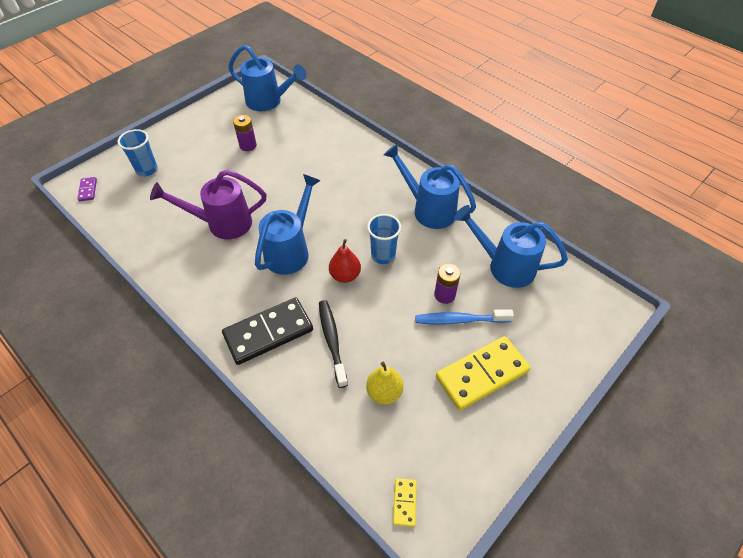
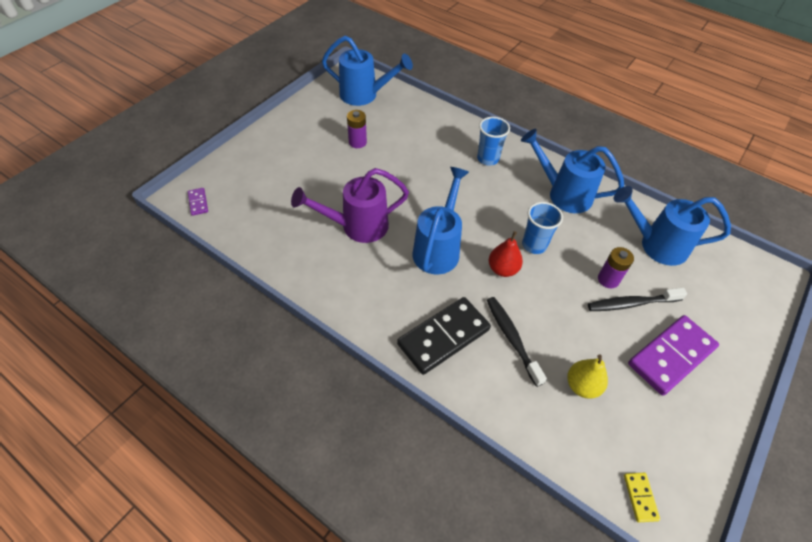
camera: 10 degrees left, 0 degrees up
(147, 170) = (257, 176): blue cup -> blue cup (488, 159)
(459, 320) = (631, 303): blue toothbrush -> black toothbrush
(482, 374) = (671, 356): yellow domino -> purple domino

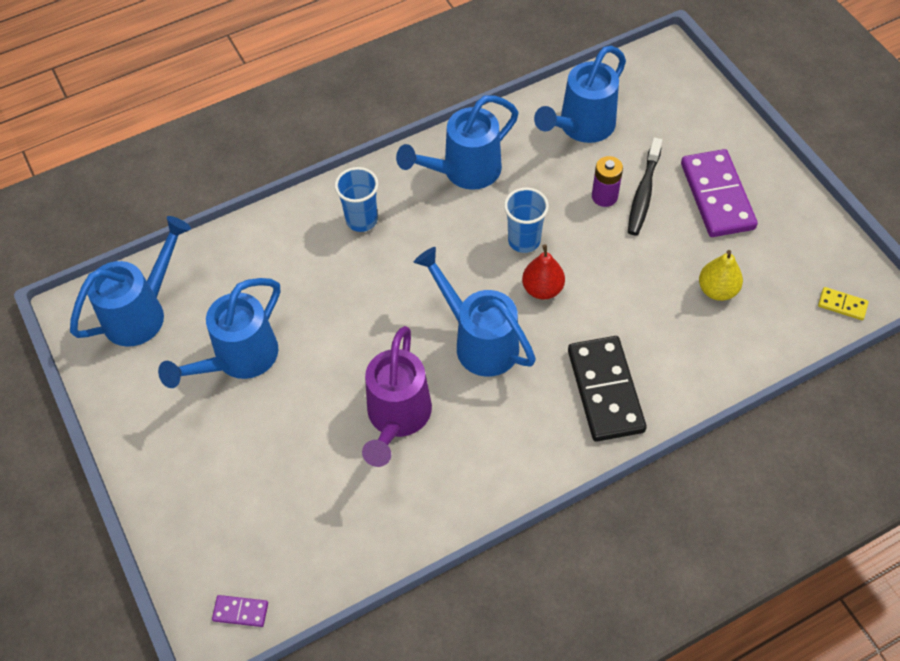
camera: 60 degrees left, 5 degrees up
(357, 142) = (239, 359): purple battery -> blue watering can
(512, 338) = (636, 325): black toothbrush -> none

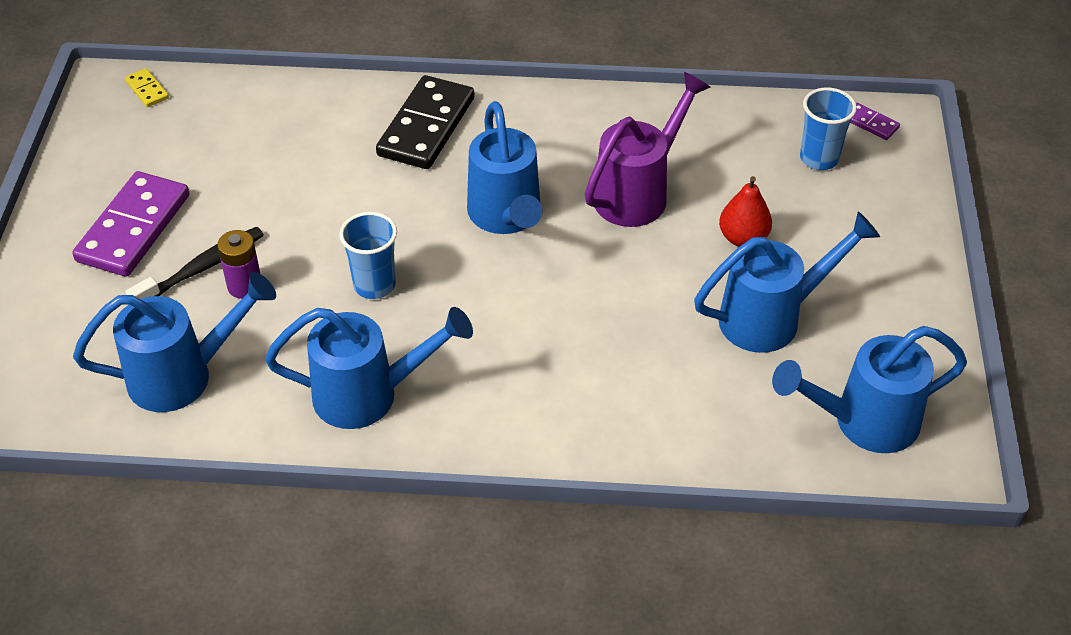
camera: 150 degrees left, 10 degrees down
(361, 220) = (535, 399): blue cup -> blue cup (819, 158)
(542, 289) = (401, 231): red pear -> red pear (743, 238)
(717, 290) = (238, 151): yellow pear -> none

